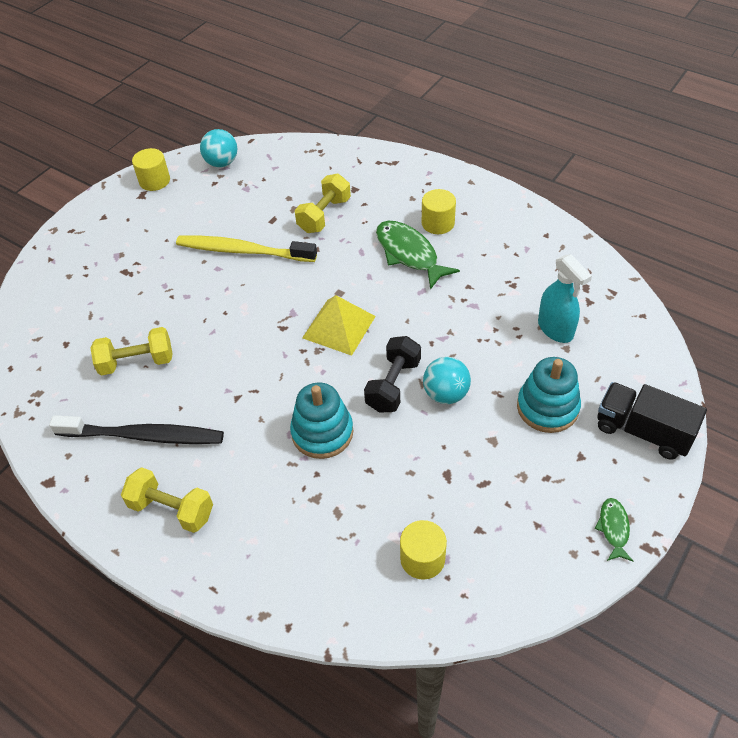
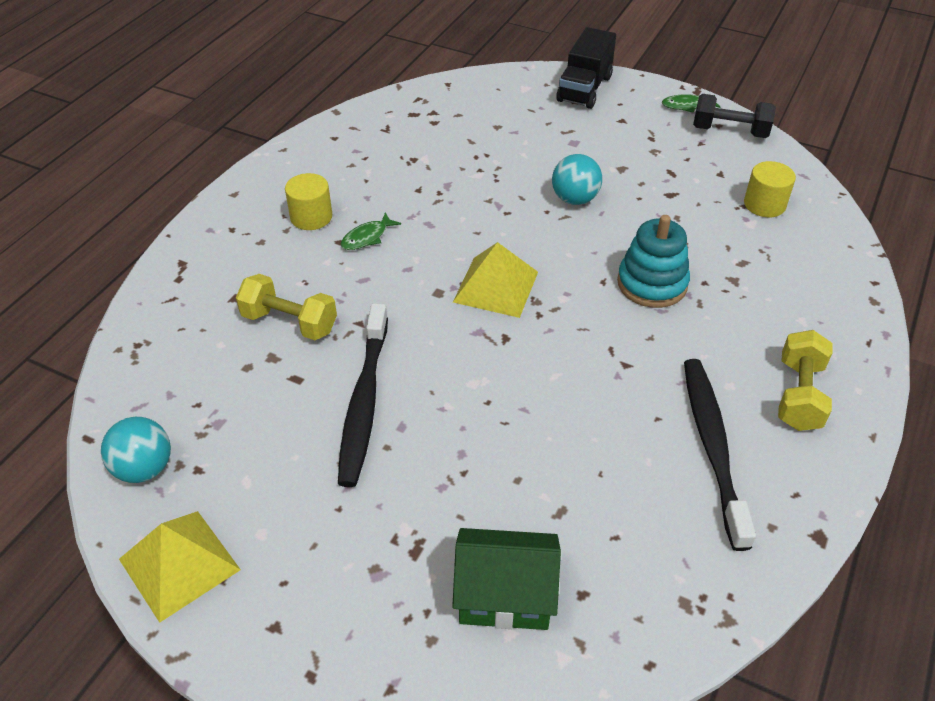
camera: 100 degrees left, 5 degrees down
(80, 308) = (505, 595): none -> green house
(137, 362) = (596, 485): yellow dumbbell -> none
(154, 181) = (179, 564): yellow cylinder -> yellow pyramid
(243, 251) = (364, 402): yellow toothbrush -> black toothbrush
(393, 385) = (572, 236): black dumbbell -> black dumbbell (729, 131)
(409, 254) = (367, 237): green fish -> green fish, size x0.52
(547, 407) = (573, 137): turquoise stacking toy -> none
(555, 329) = (473, 132): turquoise spray bottle -> none

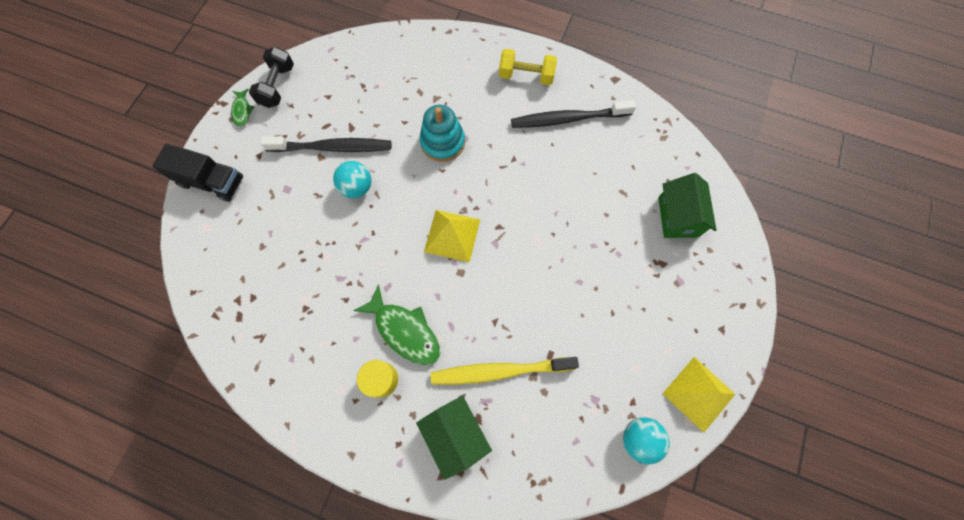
camera: 95 degrees left, 25 degrees up
(224, 276) = (455, 434): none -> green house
(290, 322) = (499, 371): yellow dumbbell -> yellow toothbrush
(364, 402) = (564, 307): black toothbrush -> black toothbrush (333, 148)
(367, 237) = (404, 330): green fish -> green fish, size x1.91
(764, 204) = (362, 74): yellow cylinder -> none

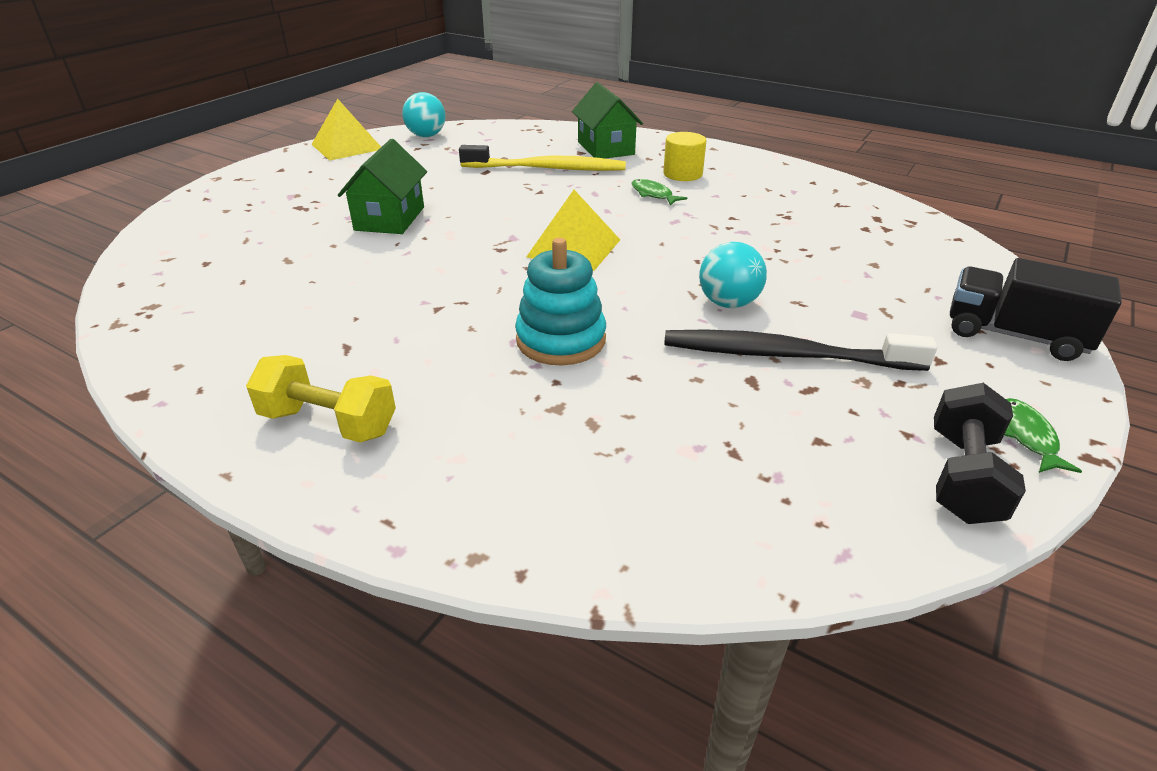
camera: 170 degrees left, 35 degrees down
(404, 330) = (653, 194): green fish -> green fish, size x0.52
(568, 119) = (298, 345): black toothbrush -> none
(677, 217) = (234, 234): green house -> green house (390, 218)

